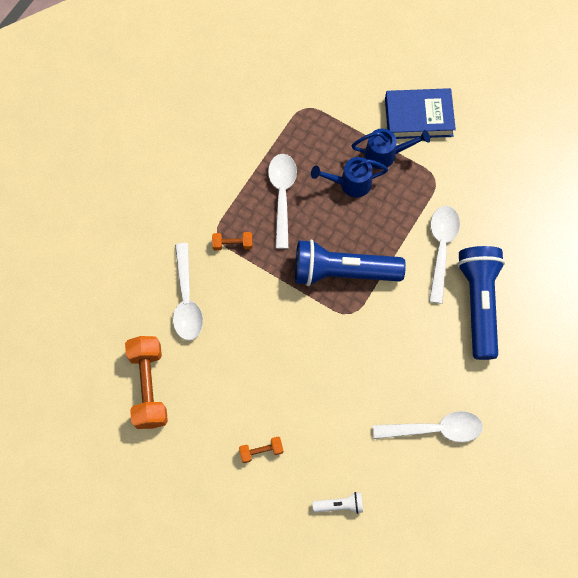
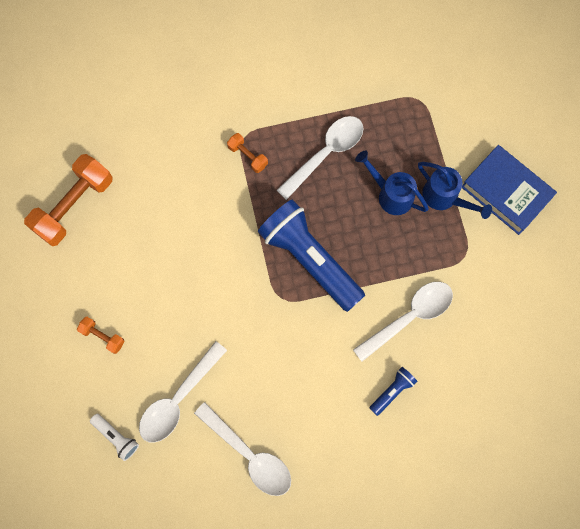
camera: 45 degrees right, 5 degrees up
(186, 300) = (168, 167): white spoon -> white spoon (178, 399)
(478, 303) = (392, 391): blue flashlight -> blue flashlight, size x0.43

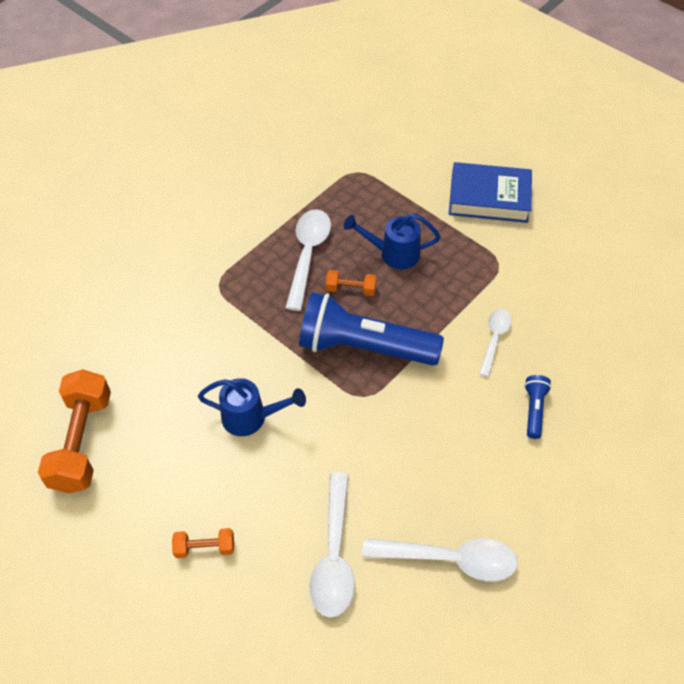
camera: 35 degrees left, 20 degrees down
(116, 437) = (296, 640): white flashlight -> none
(248, 156) = (234, 297): orange dumbbell -> orange dumbbell (351, 289)
(409, 317) = (494, 339): white spoon -> white spoon, size x0.62
(444, 197) = (442, 230): blue watering can -> blue watering can (251, 418)

